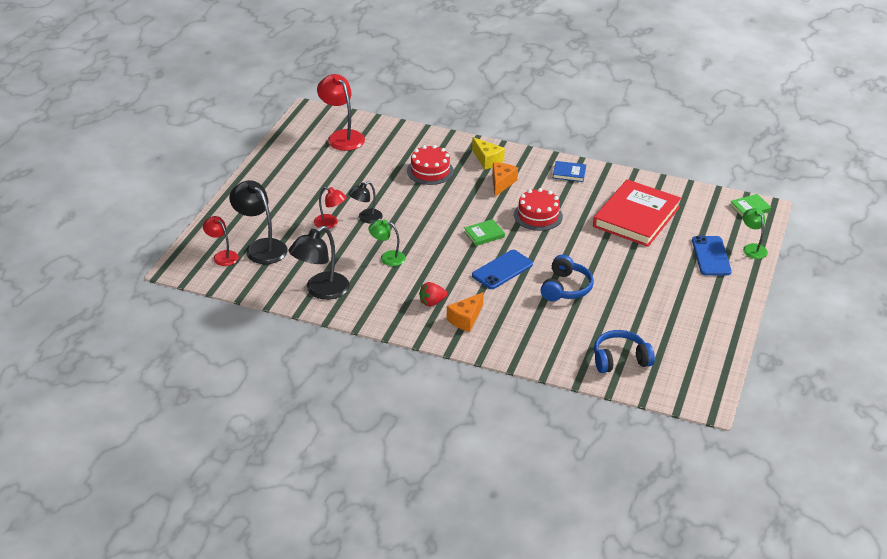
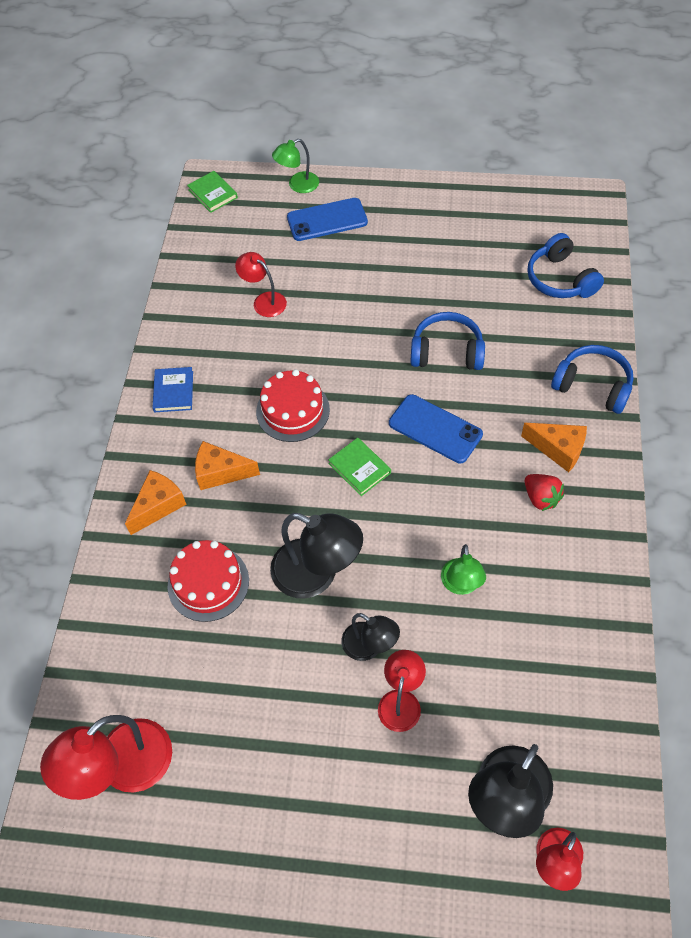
camera: 100 degrees left, 20 degrees up
(321, 291) = (579, 658): black lamp -> black lamp (317, 574)
(487, 160) = (158, 506): yellow cheese -> orange cheese
(512, 349) = (592, 386): none -> blue headphones
(636, 217) = (264, 301): red book -> red lamp

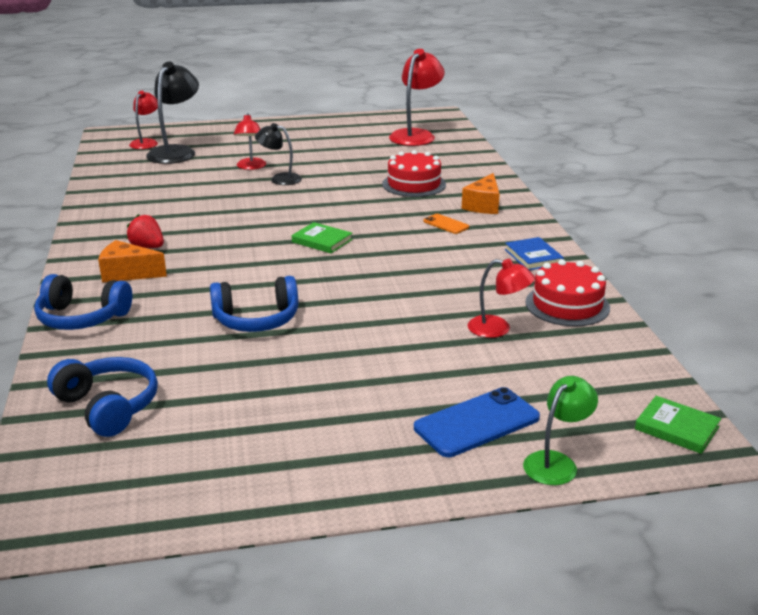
camera: 160 degrees right, 30 degrees down
(221, 472) = (446, 224): orange cheese -> orange phone
(293, 410) = (405, 261): red cake -> red cake (567, 305)
(317, 574) = (333, 196): black lamp -> none
(435, 429) = (256, 269): blue phone -> none
(461, 585) = (216, 205): green lamp -> none

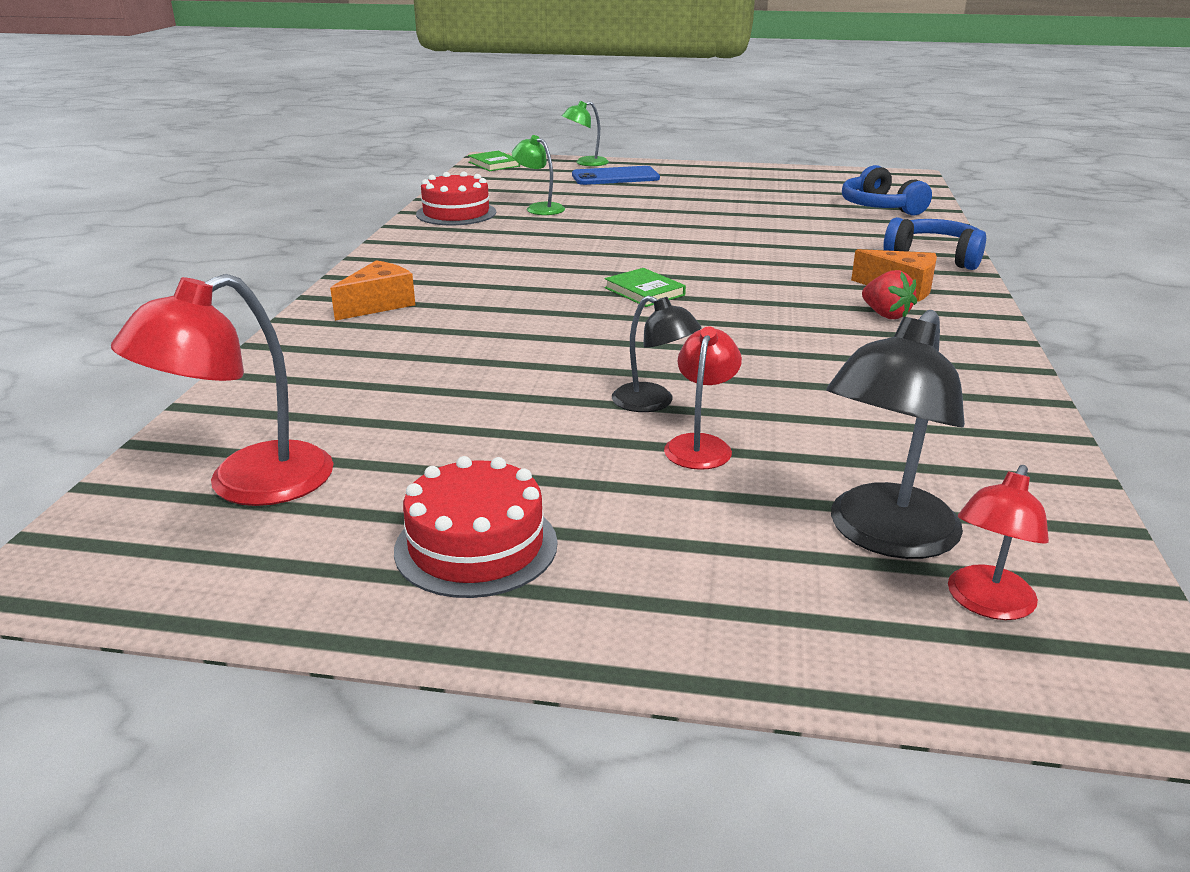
camera: 160 degrees left, 0 degrees up
(256, 320) = (752, 236): blue headphones -> none
(414, 184) = (429, 353): red cake -> red cake (476, 546)
(446, 224) = (465, 289): orange phone -> none
(498, 329) = (539, 208): red lamp -> green lamp
(533, 257) = (420, 246): blue book -> none

